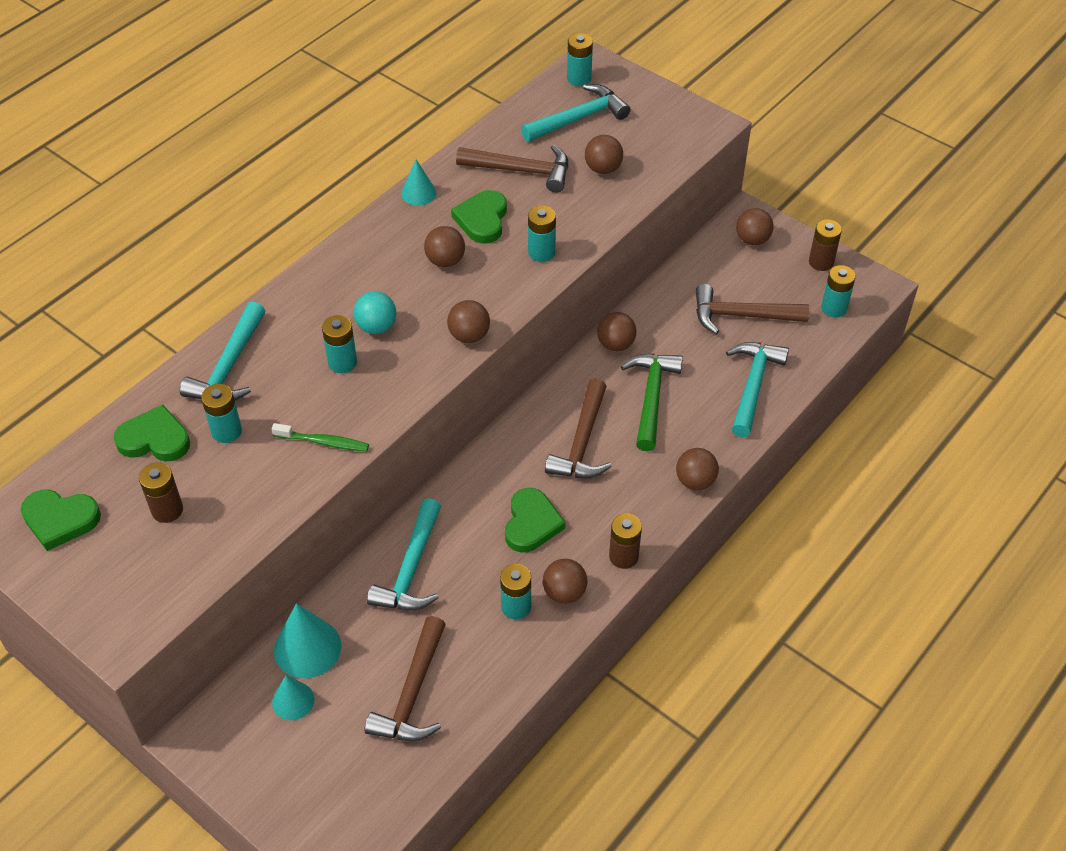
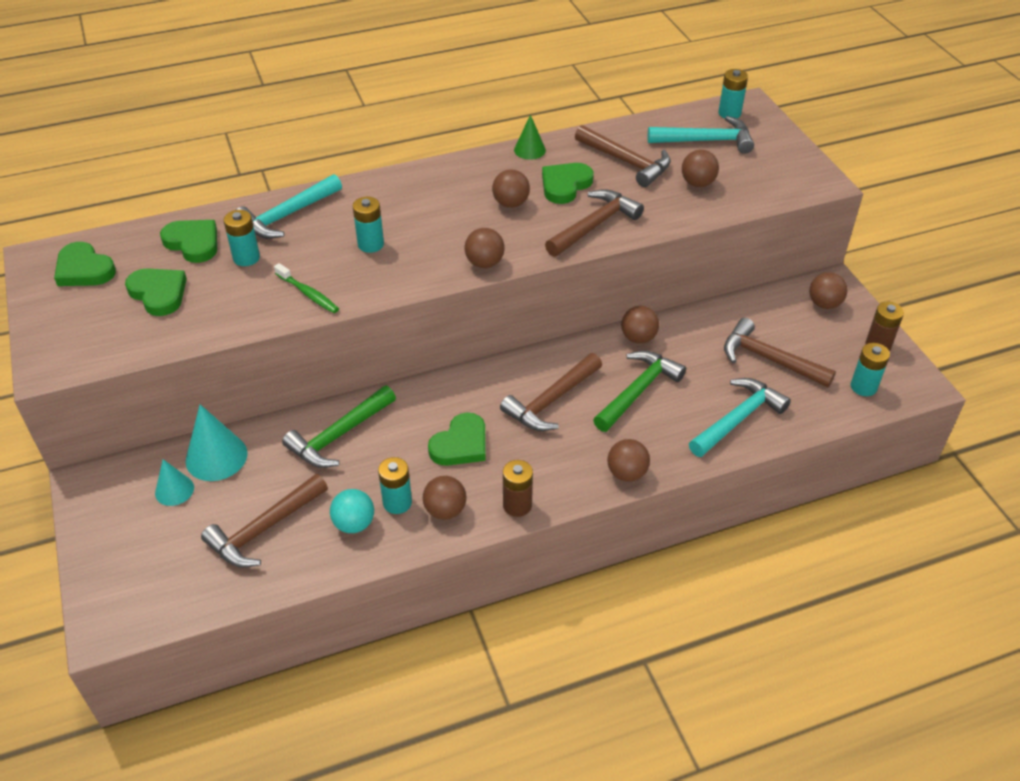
camera: 30 degrees right, 5 degrees down
(167, 510) = (158, 293): brown battery -> green heart
(376, 327) = (418, 229): turquoise ball -> turquoise ball (354, 524)
(411, 569) = (339, 436): turquoise hammer -> green hammer
(418, 193) = (529, 150): turquoise cone -> green cone
(541, 252) = (594, 225): turquoise battery -> brown hammer

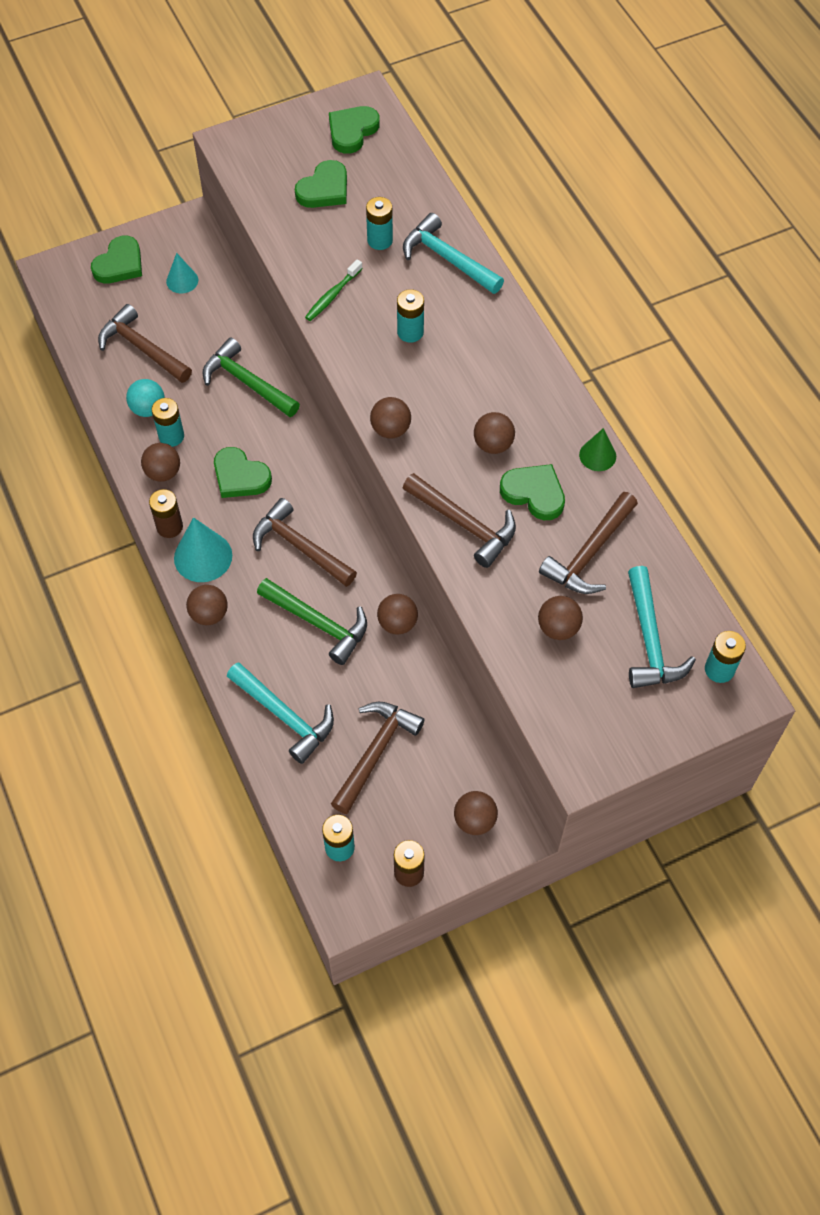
camera: 85 degrees right, 15 degrees up
(193, 243) = (397, 197): green heart -> green heart (119, 264)
(216, 457) = (219, 300): turquoise cone -> turquoise cone (203, 556)

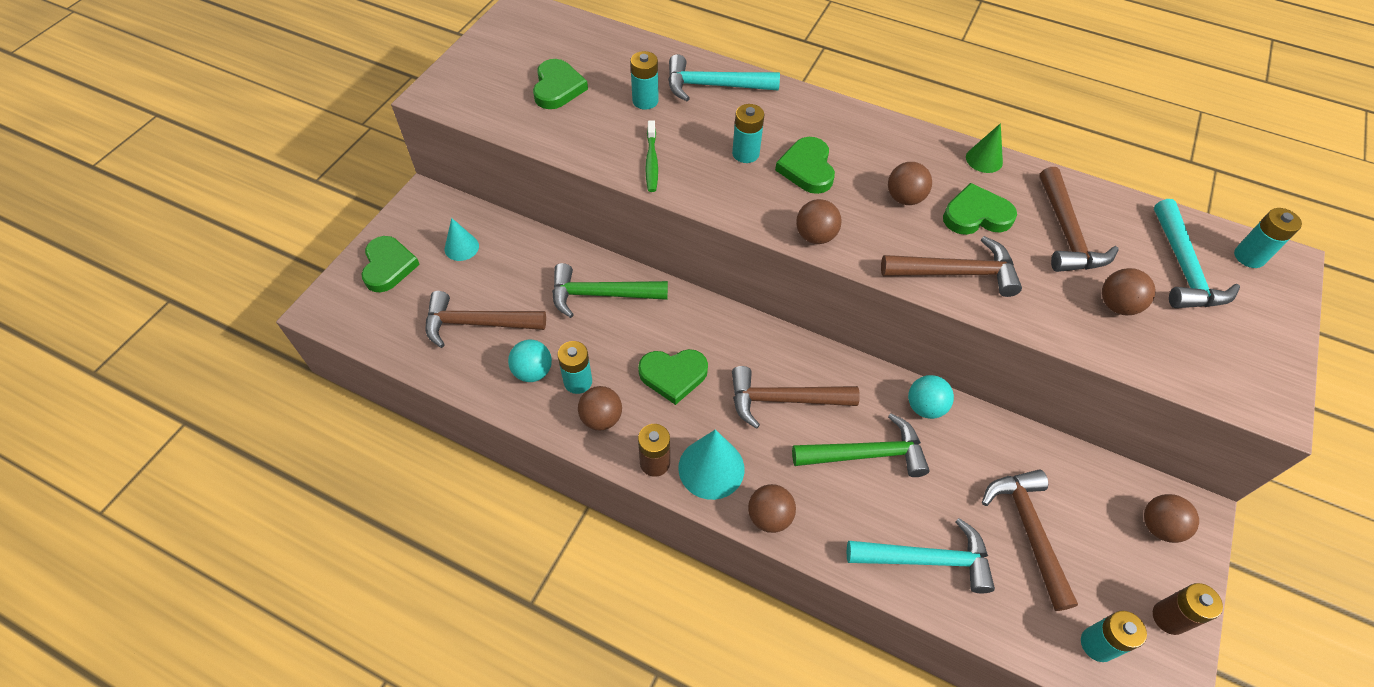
camera: 40 degrees left, 5 degrees down
(352, 131) = (536, 36): green heart -> green heart (807, 168)
(397, 623) = (925, 407): brown ball -> turquoise ball
(650, 640) = (1183, 268): turquoise hammer -> turquoise hammer turned 45 degrees clockwise

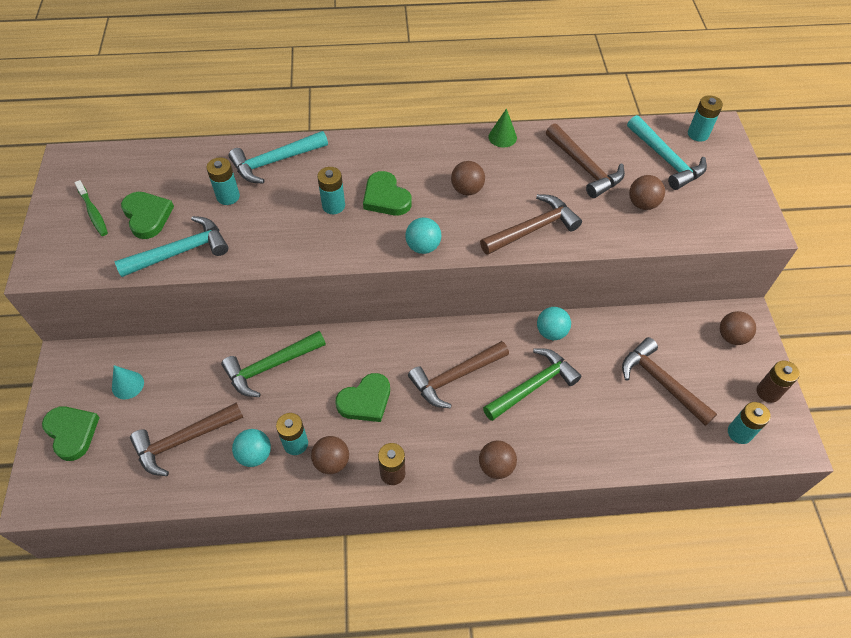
camera: 30 degrees left, 0 degrees up
(651, 162) = (265, 244): green toothbrush -> green toothbrush (93, 213)
(711, 468) = (435, 454): turquoise cone -> none
(815, 236) = (423, 247): brown ball -> turquoise ball
(927, 559) = (612, 436): turquoise hammer -> turquoise hammer (181, 251)
(976, 215) = (521, 180): green heart -> none

